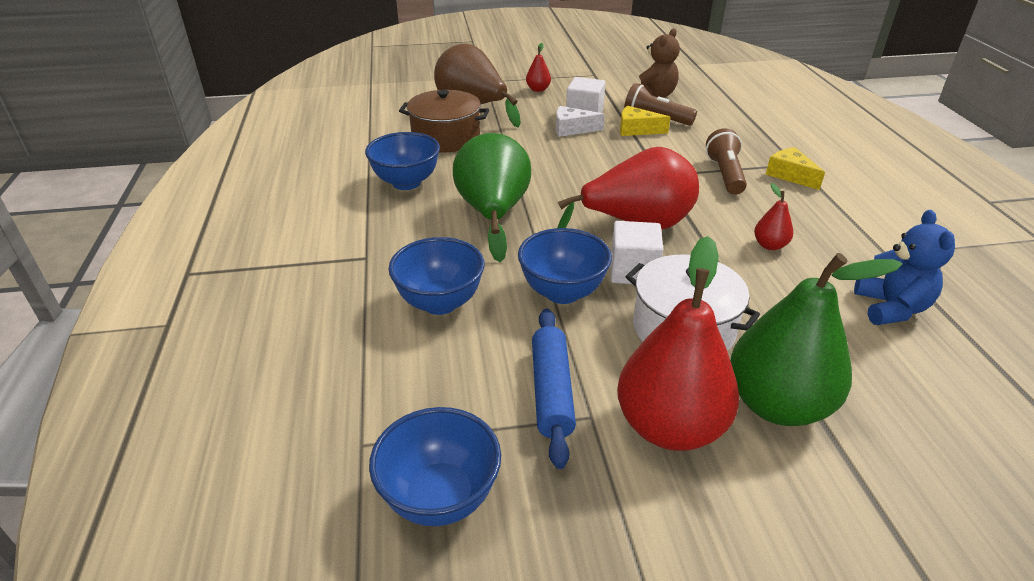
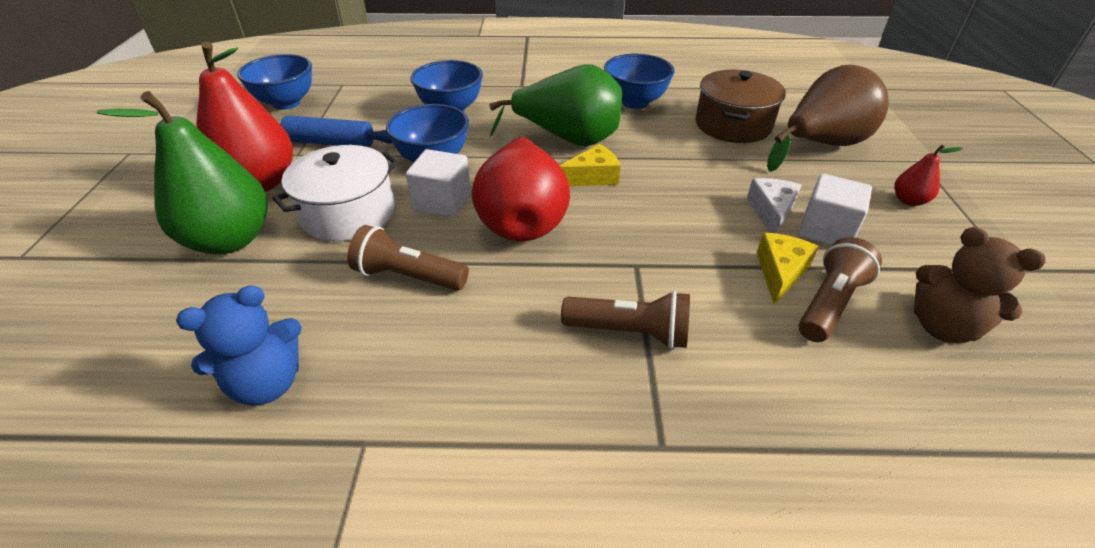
camera: 100 degrees right, 5 degrees up
(741, 269) = (408, 276): none -> brown flashlight
(769, 245) = (439, 317): red pear -> none
(790, 175) = (619, 418): yellow cheese -> yellow cheese (592, 177)
(891, 308) = (267, 383): blue teddy bear -> blue teddy bear turned 45 degrees counterclockwise

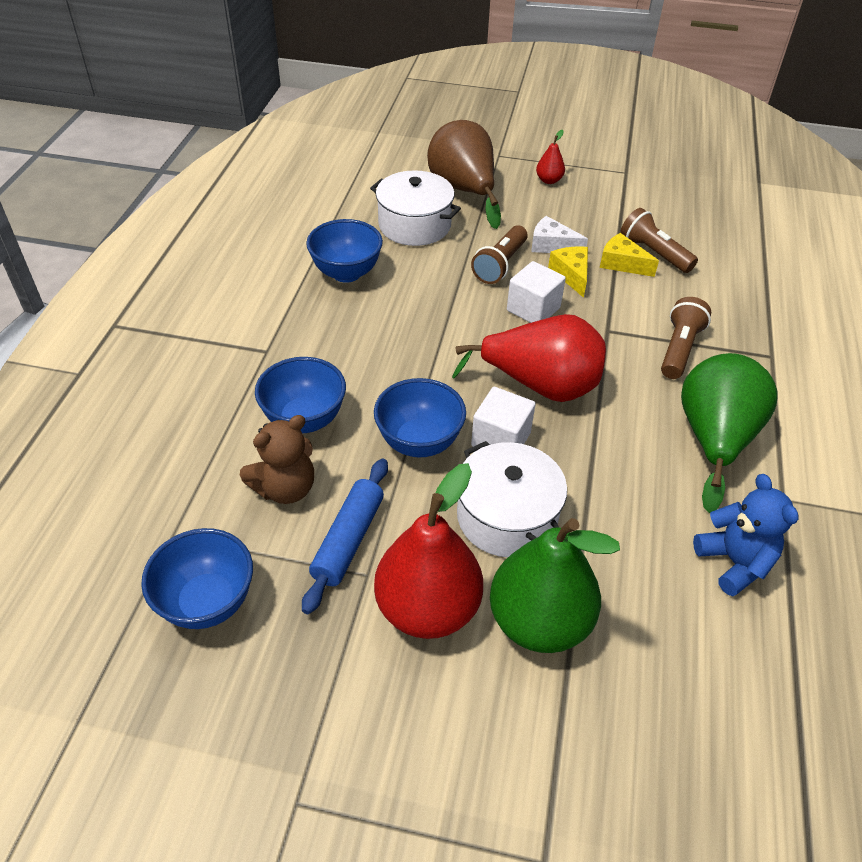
camera: 80 degrees left, 5 degrees up
(408, 276) = (611, 469): brown flashlight -> brown flashlight (500, 265)
(568, 139) = (407, 334): green pear -> green pear (714, 440)
(592, 177) = (480, 330): yellow cheese -> yellow cheese (571, 275)
(732, 125) = (414, 225): brown pot -> white pot
(826, 230) = (578, 228): white cube -> white cube (533, 309)
(942, 327) = (675, 218): brown teddy bear -> brown teddy bear (285, 488)

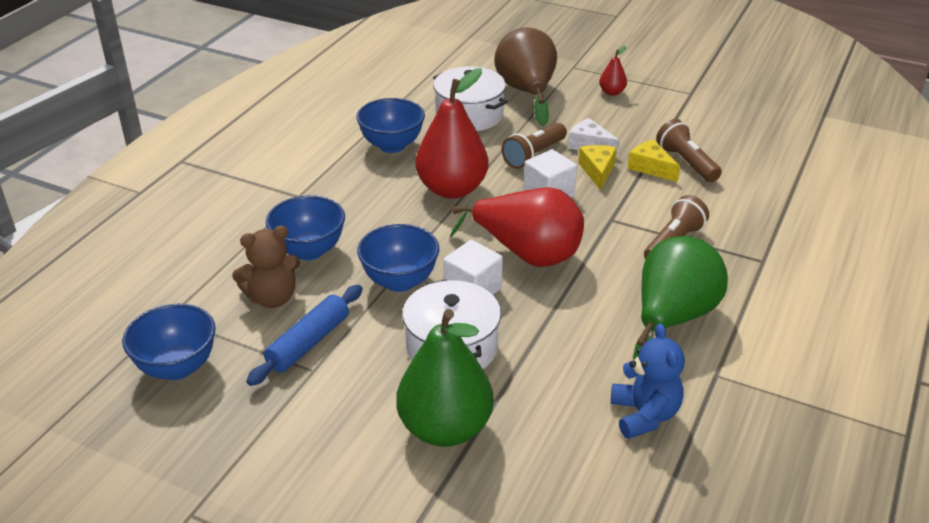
camera: 15 degrees right, 10 degrees down
(428, 608) = (354, 402): red pear -> red pear (452, 189)

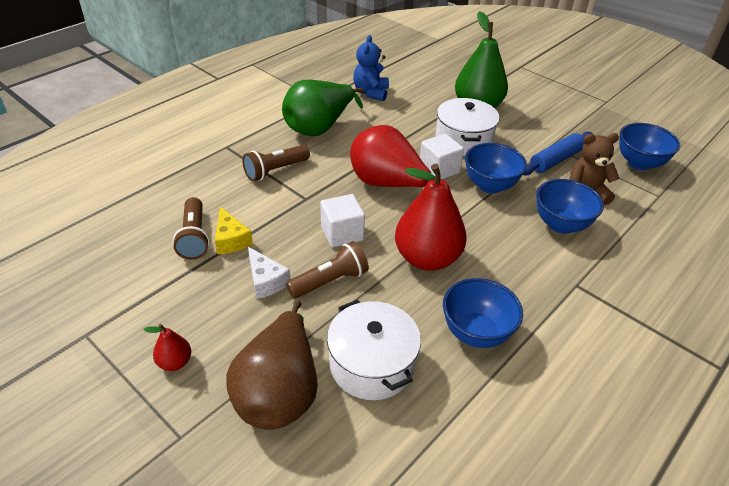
camera: 165 degrees left, 5 degrees up
(597, 171) = (282, 247): yellow cheese -> none

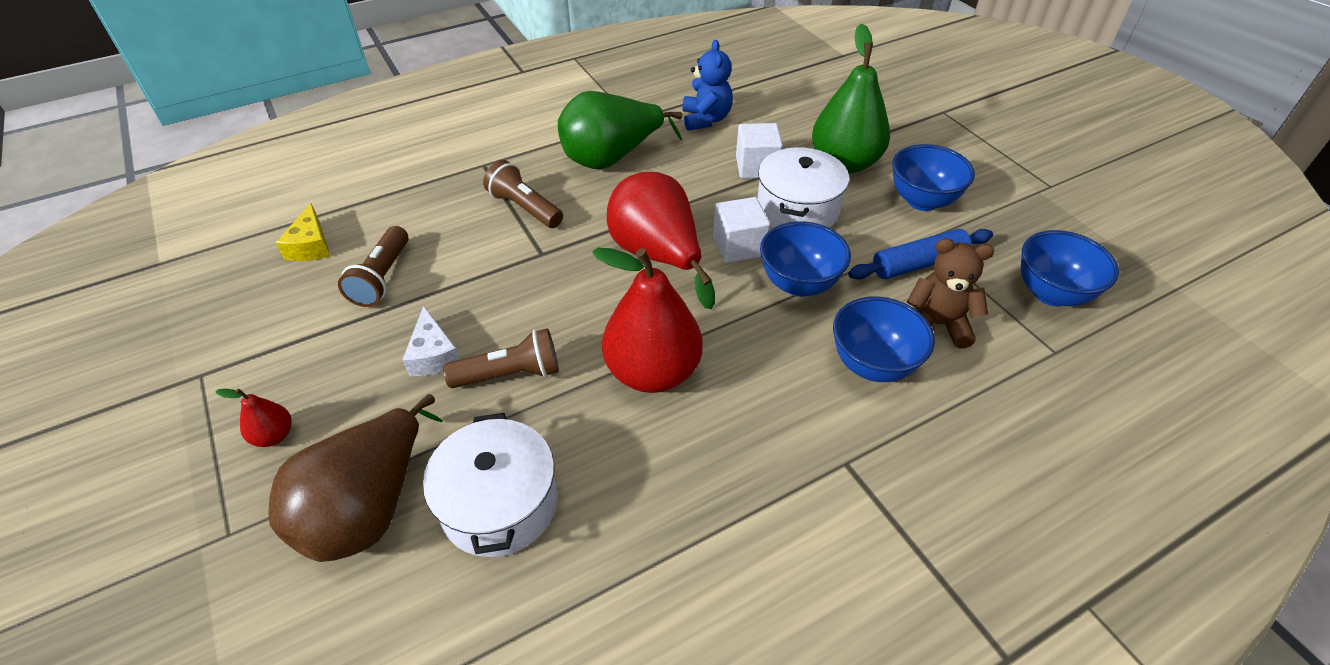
camera: 20 degrees right, 5 degrees up
(231, 239) = (422, 290): yellow cheese -> yellow cheese (311, 245)
(275, 170) = (524, 208): brown flashlight -> brown flashlight turned 60 degrees clockwise
(342, 233) = (561, 311): white cube -> white cube (756, 167)
(371, 93) = (706, 119): blue teddy bear -> blue teddy bear turned 150 degrees clockwise
(476, 333) = (660, 497): blue bowl -> blue bowl (922, 201)

